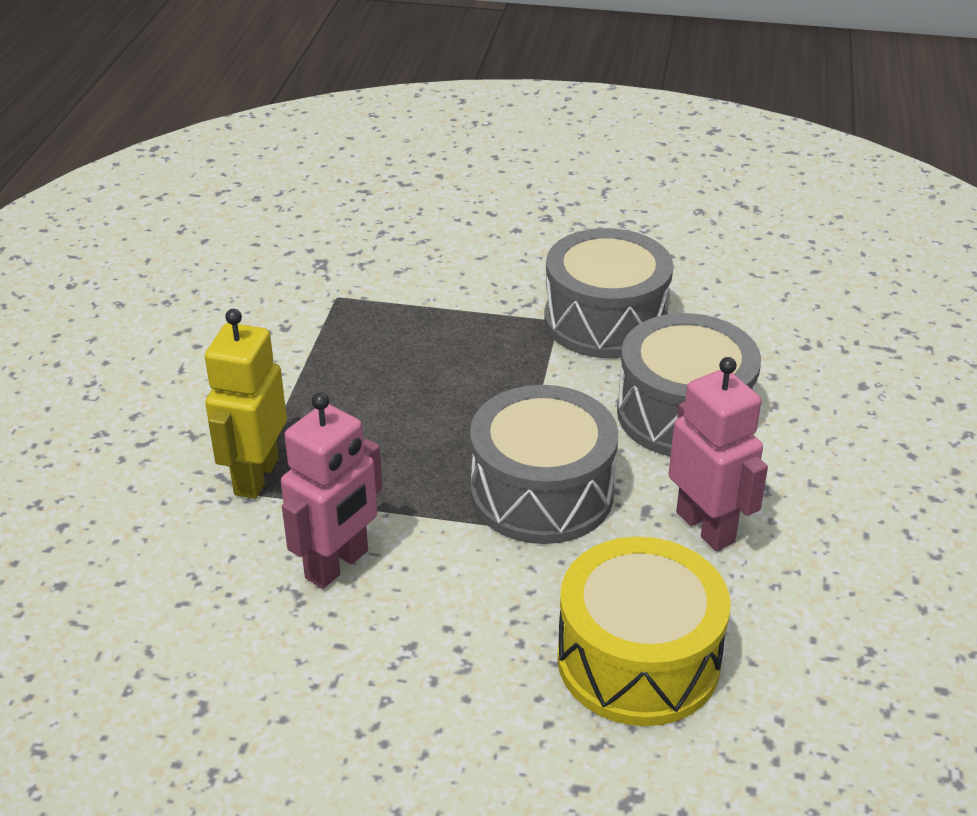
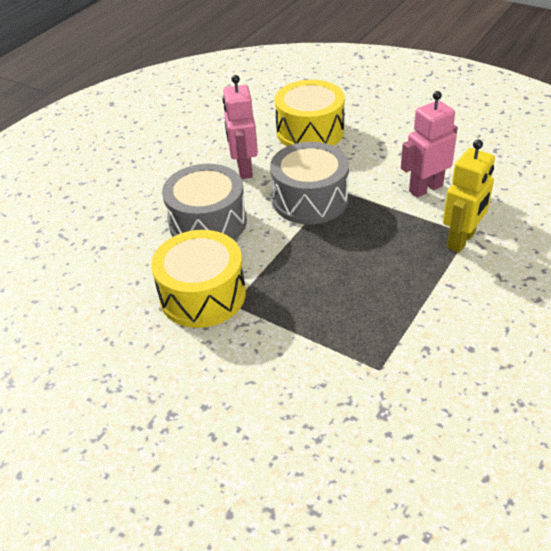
camera: 155 degrees left, 5 degrees up
(605, 320) = (202, 295): grey drum -> yellow drum

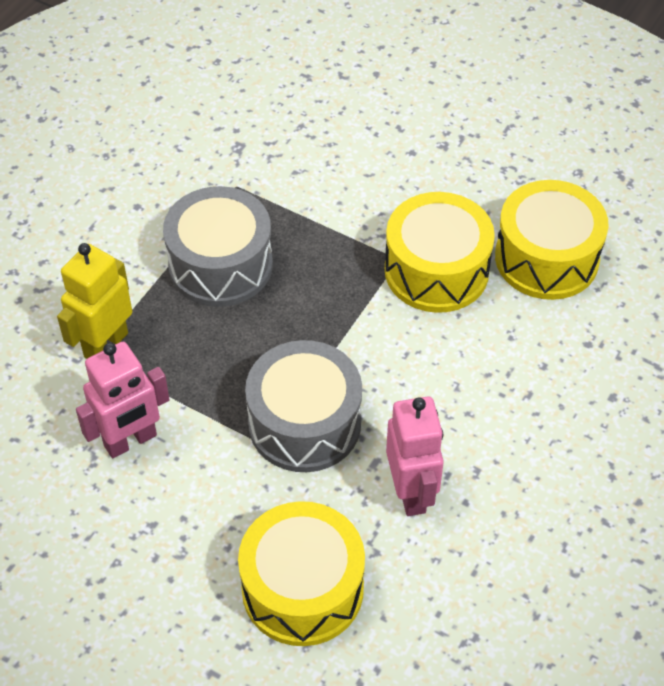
camera: 175 degrees right, 10 degrees up
(109, 305) = (546, 258): none -> yellow drum
(208, 222) = (450, 382): grey drum -> grey drum (220, 265)

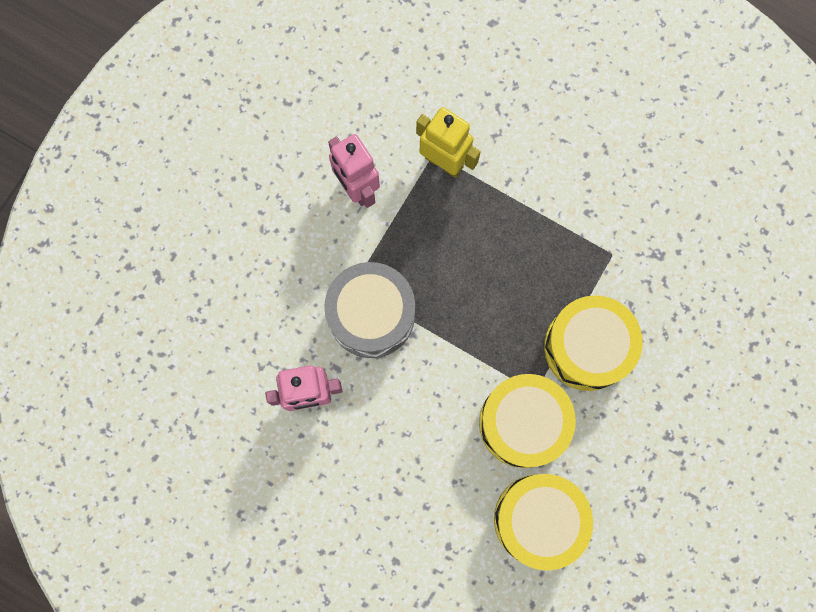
camera: 90 degrees right, 25 degrees up
(220, 265) = (525, 245): grey drum -> none
(302, 588) = (233, 315): yellow drum -> yellow drum (587, 347)

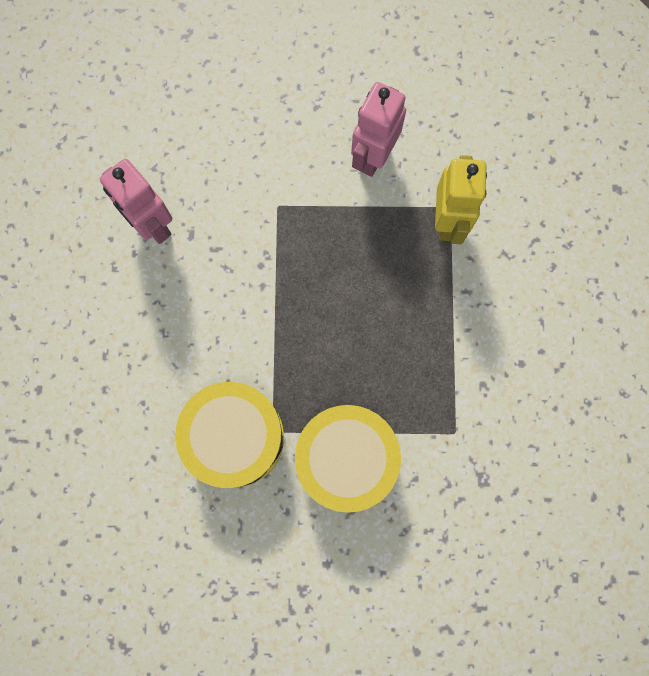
camera: 60 degrees right, 0 degrees up
(371, 315) = (259, 238): grey drum -> none
(538, 519) = (148, 504): yellow drum -> none

